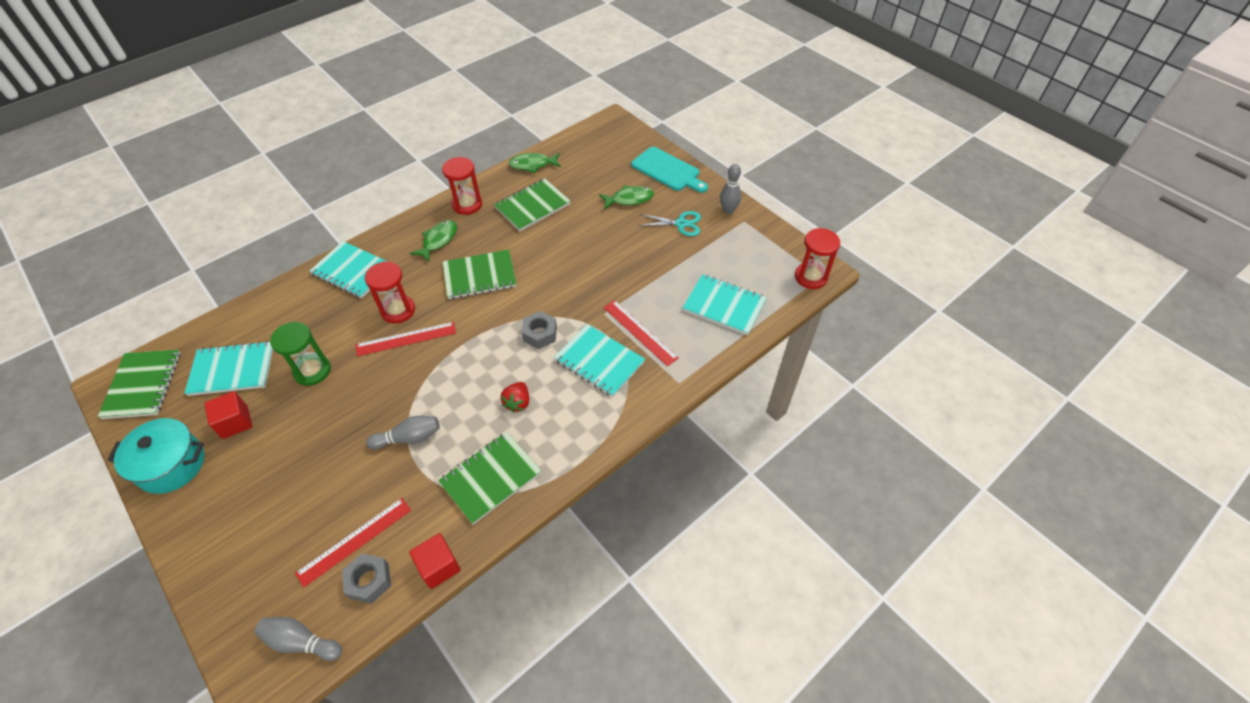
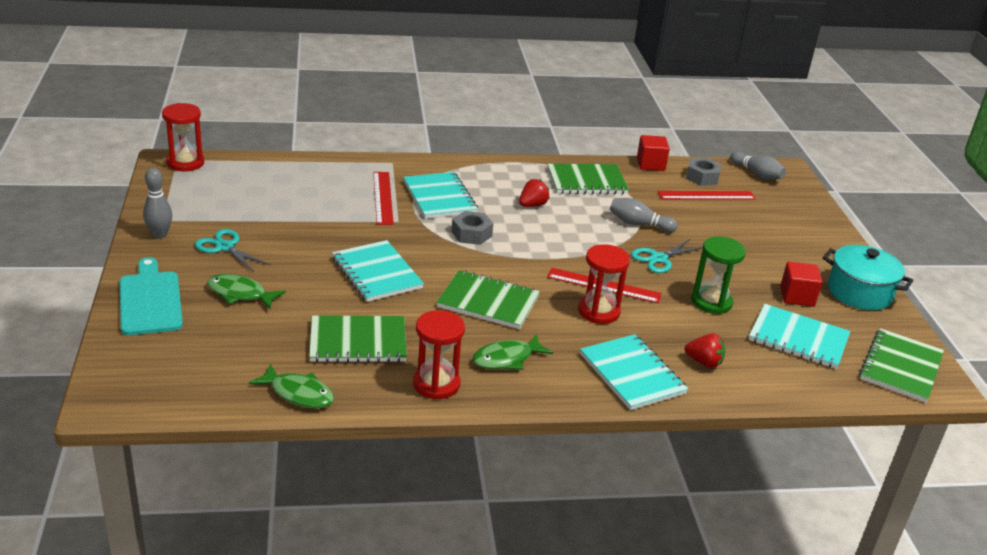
camera: 150 degrees left, 20 degrees down
(305, 306) = (704, 362): none -> red strawberry
(373, 399) = (659, 258): none -> turquoise scissors
(724, 306) = (288, 180): turquoise notebook -> turquoise notebook (377, 273)

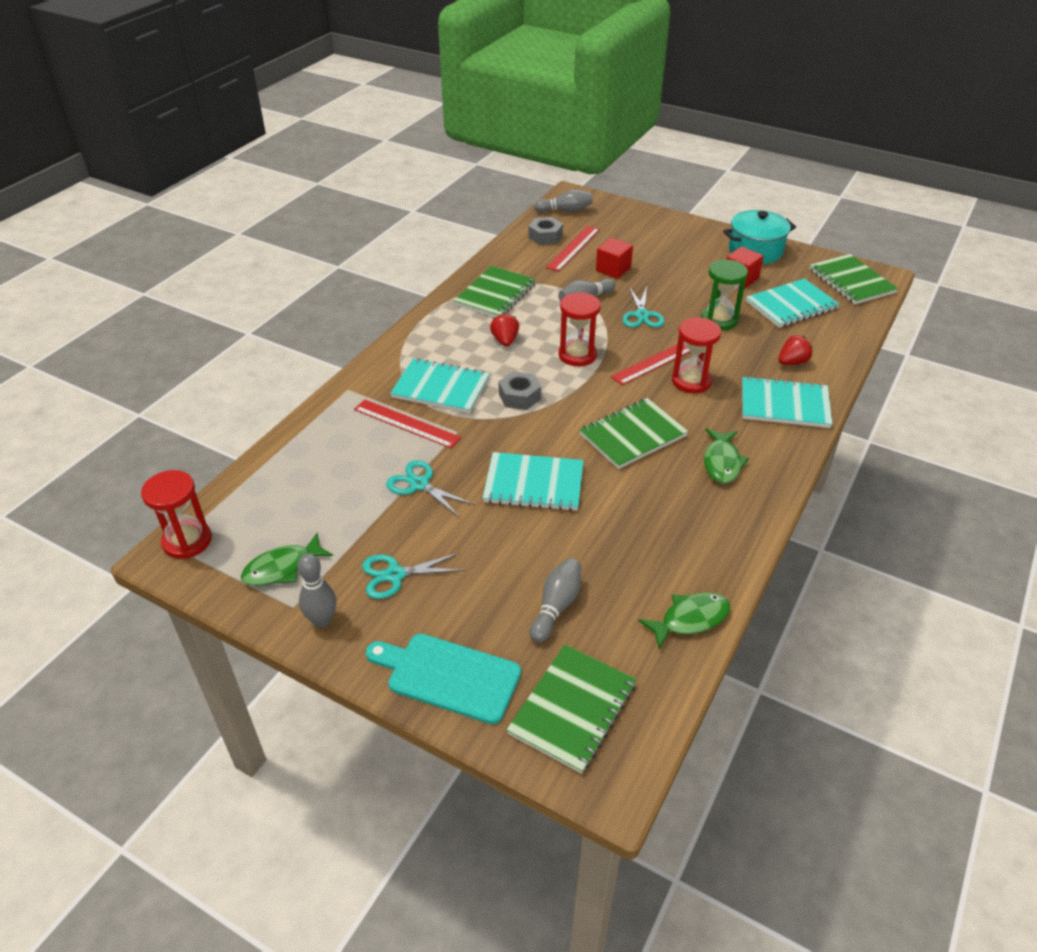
camera: 50 degrees left, 10 degrees up
(240, 294) = (493, 597): green fish -> green fish (282, 568)
(255, 324) = (556, 606): none -> grey bowling pin
(324, 225) = (419, 484): none -> turquoise scissors
(358, 341) = (635, 543): green notebook -> green notebook (572, 708)
(436, 384) = (731, 520): red hourglass -> red hourglass (577, 355)
(650, 164) = (501, 250): red cube -> red cube (613, 269)

